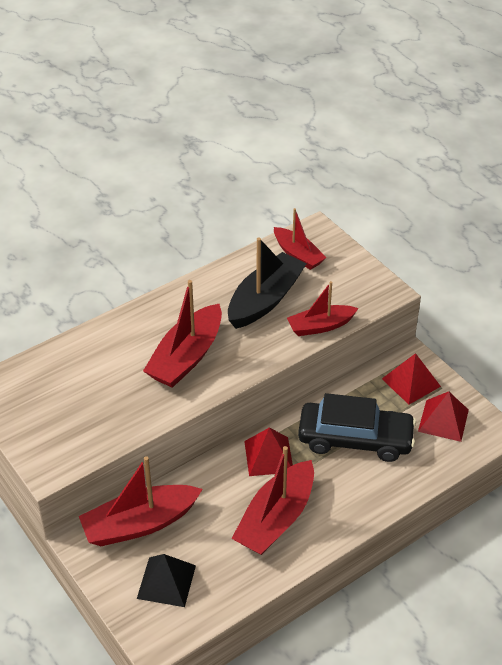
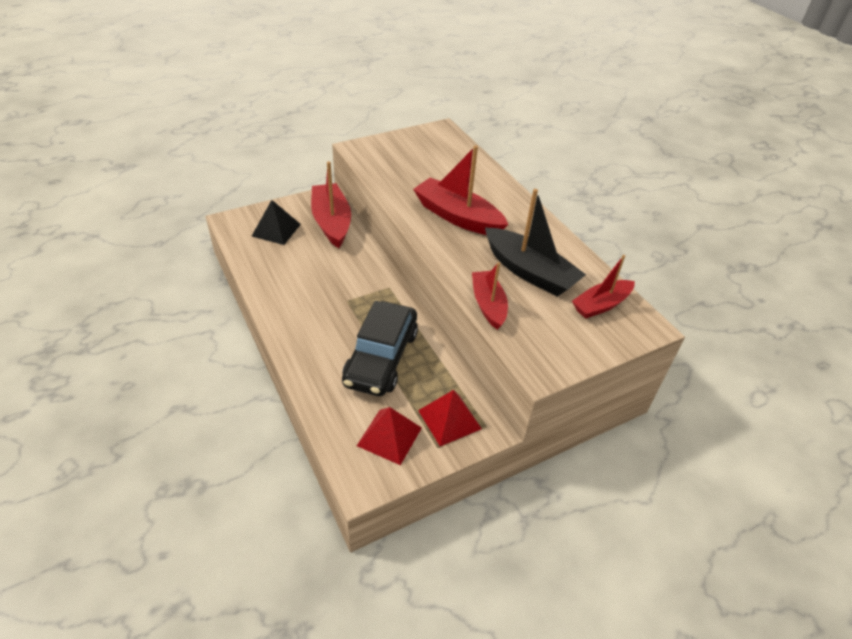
camera: 95 degrees right, 0 degrees up
(268, 456) = (376, 296): red pyramid -> none
(276, 519) = (309, 292): red boat -> none

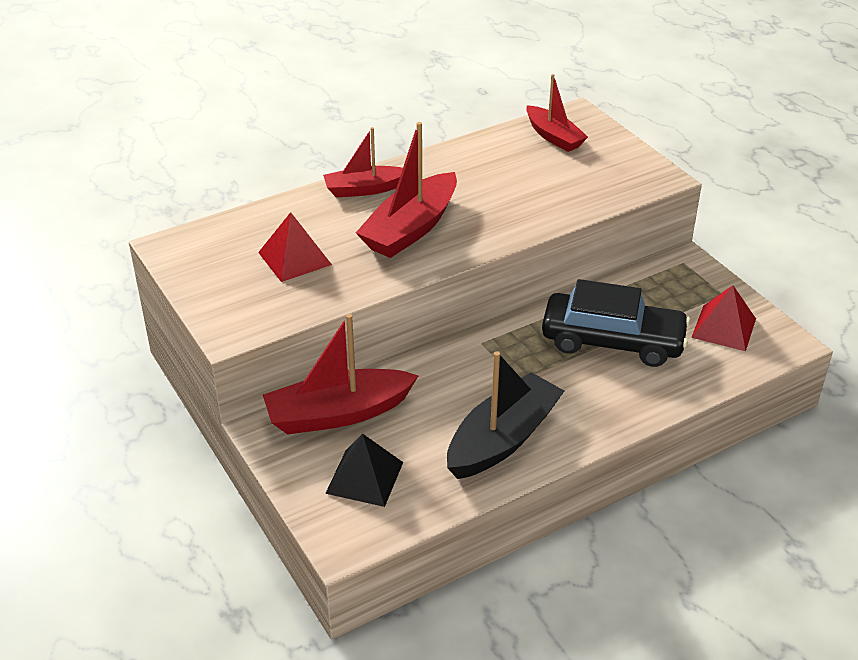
camera: 90 degrees left, 5 degrees down
(449, 419) = (685, 286): red pyramid -> red pyramid (295, 258)
(488, 305) = (576, 207): red boat -> red boat (365, 189)
(529, 272) = (511, 178): black boat -> black boat (503, 439)

